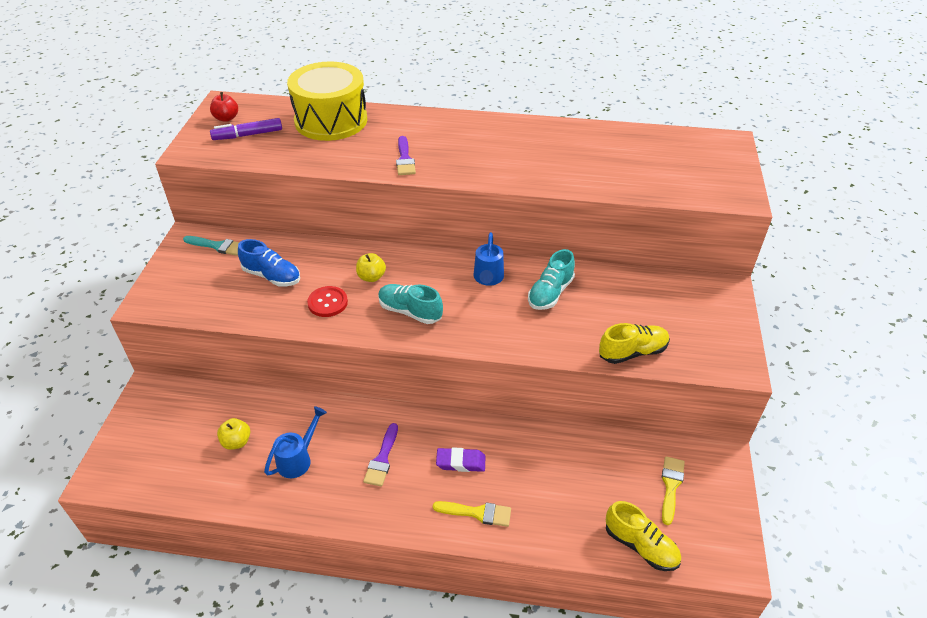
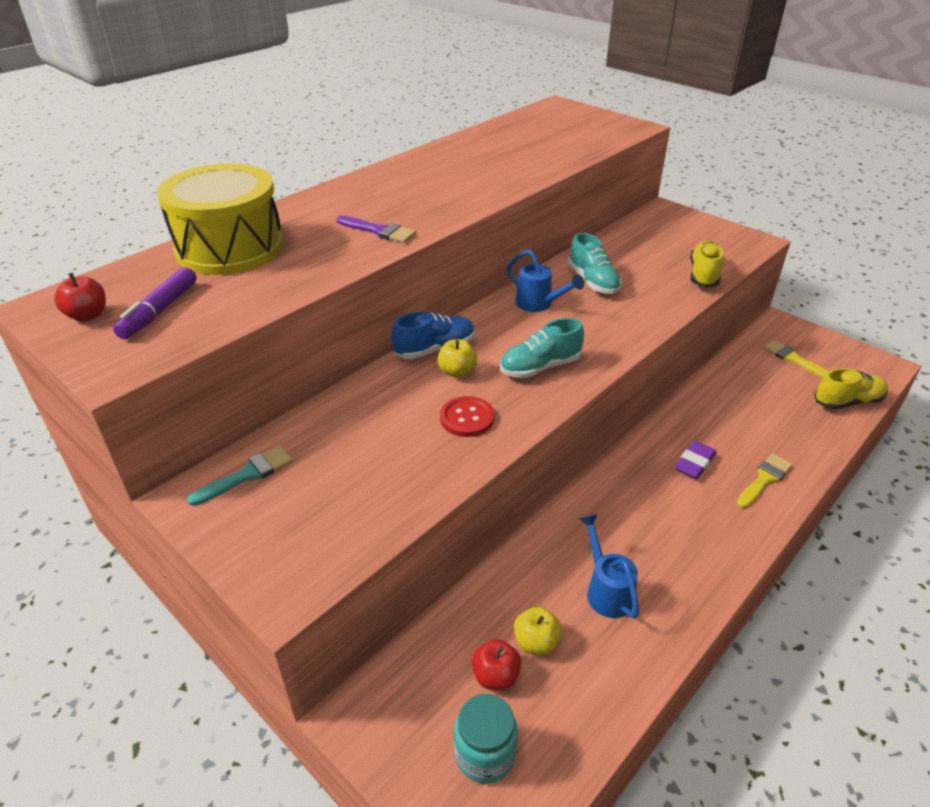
camera: 55 degrees left, 5 degrees down
(151, 453) = (484, 754): none -> turquoise jar
(203, 434) = (495, 676): none -> red apple
(272, 276) = (369, 446): blue shoe -> blue shoe (435, 349)
(382, 459) = (653, 518): purple brush -> none

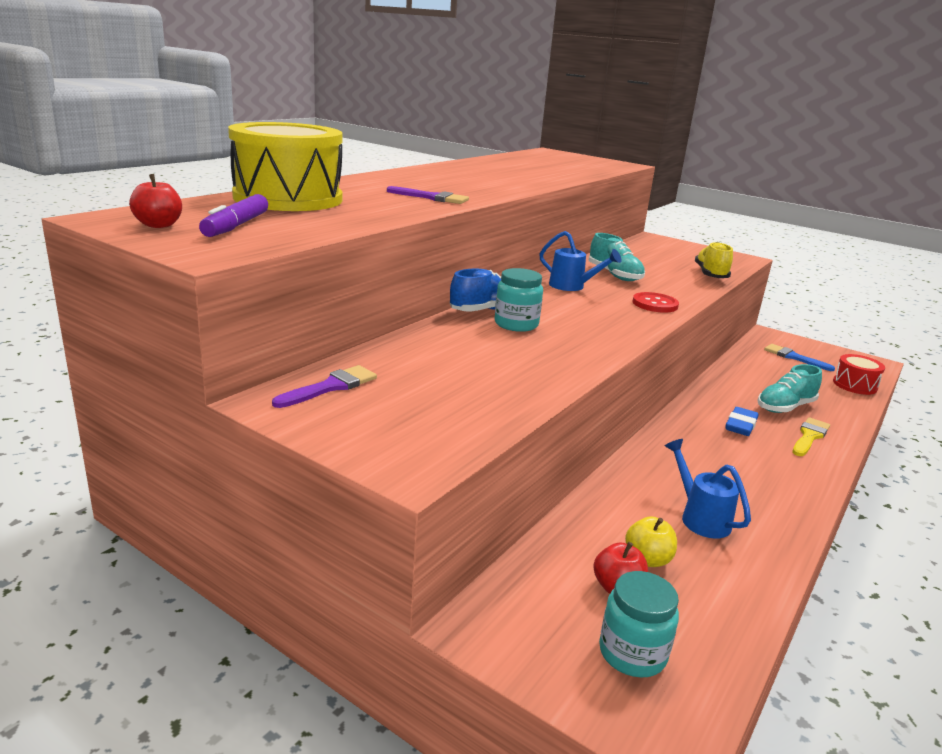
camera: 10 degrees left, 15 degrees down
(247, 474) = (331, 387): turquoise brush -> purple brush
(457, 372) = (516, 324): yellow apple -> turquoise jar
(467, 418) = (541, 353): red button -> red button (655, 304)
(540, 367) = (594, 323): turquoise shoe -> turquoise shoe (785, 407)
(694, 463) = (740, 425): purple eraser -> blue eraser
(793, 359) = (794, 357): yellow brush -> blue brush
(847, 402) = (854, 385): yellow shoe -> red drum

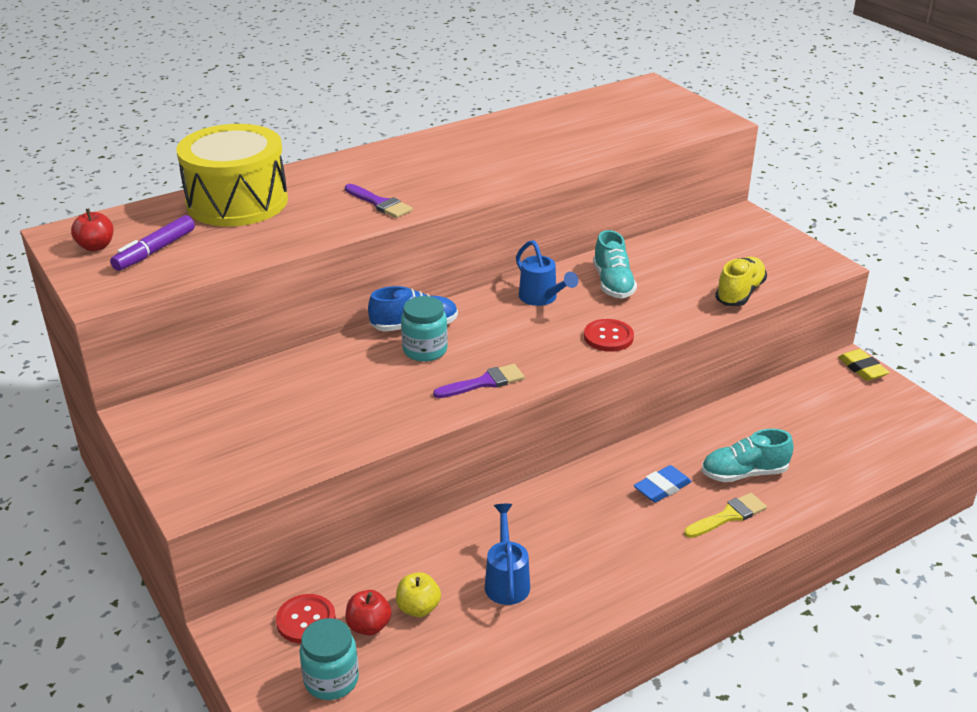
camera: 25 degrees right, 10 degrees up
(331, 387) = (197, 407): purple brush -> purple brush (484, 382)
(547, 598) = (306, 620): none -> red button
(780, 336) = (862, 369): none -> yellow eraser
(794, 357) = (842, 404): blue brush -> none
(854, 385) = (875, 458): red drum -> none

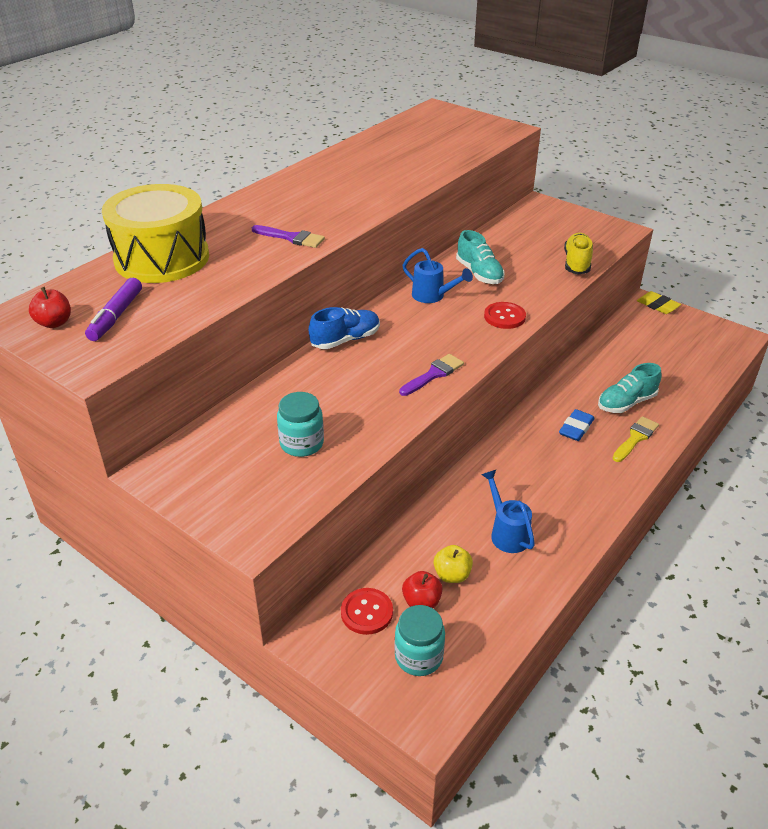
camera: 20 degrees left, 5 degrees up
(425, 350) = (368, 358): turquoise jar -> turquoise jar (302, 443)

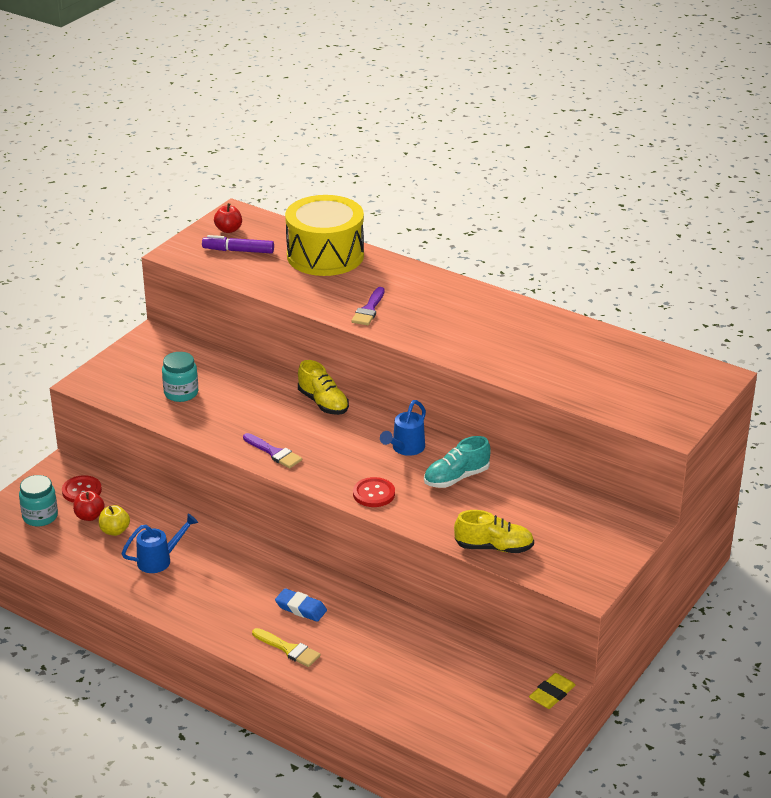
camera: 85 degrees right, 5 degrees down
(345, 340) = (323, 403): blue shoe -> yellow shoe
(626, 403) = (346, 648): turquoise shoe -> none

